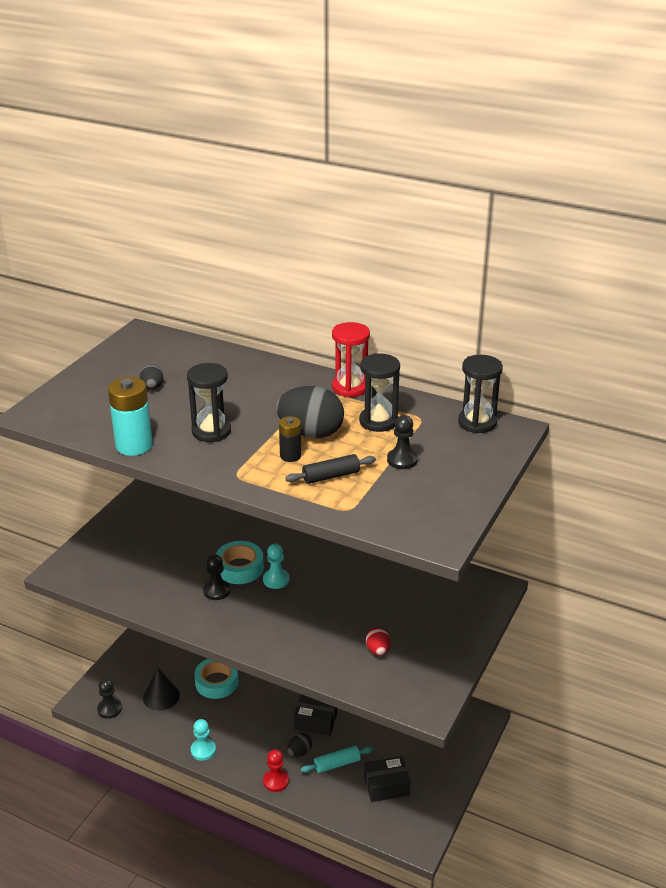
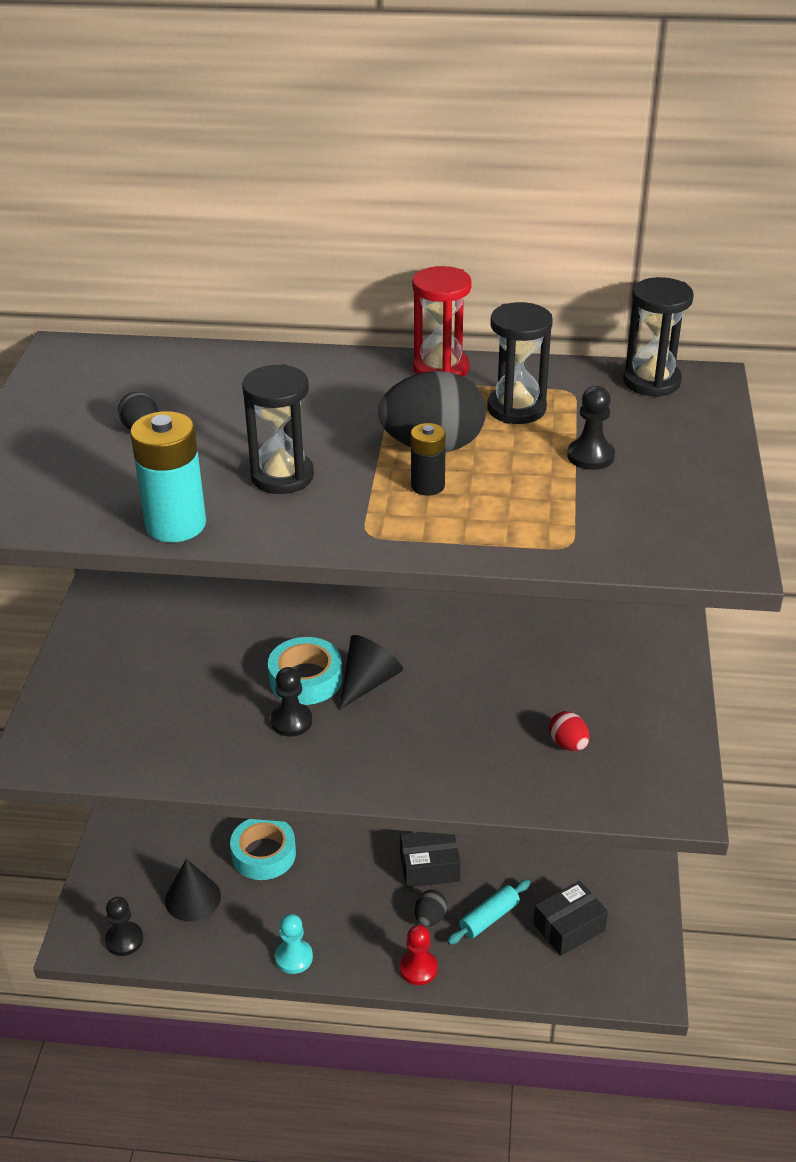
camera: 20 degrees left, 5 degrees up
(276, 580) = (368, 682): turquoise pawn -> black cone
(331, 476) = (508, 502): black rolling pin -> none

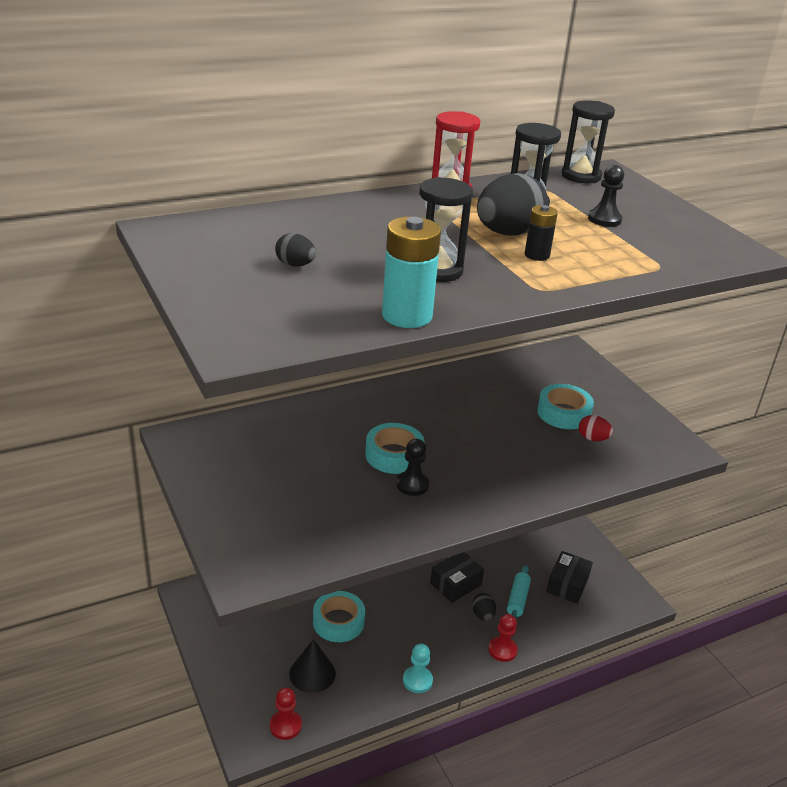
camera: 35 degrees left, 5 degrees down
(124, 940) = (285, 726): black pawn -> red pawn
(368, 682) = (437, 443): black cone -> none
(565, 697) = (563, 413): none -> turquoise tape

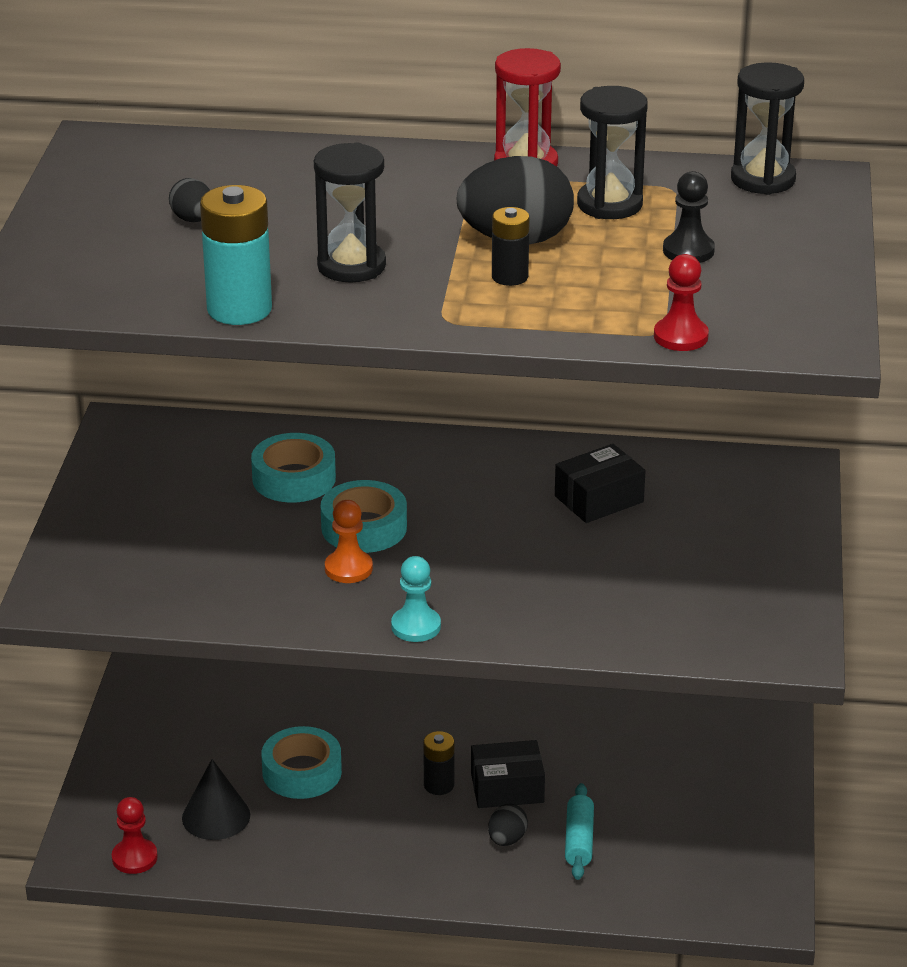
camera: 35 degrees right, 0 degrees up
(412, 484) = (348, 568): black pawn -> orange pawn
(417, 680) = (341, 877): turquoise pawn -> turquoise pawn (416, 626)
(419, 598) = (439, 785): none -> black battery
(502, 650) = (492, 890): red pawn -> red pawn (680, 336)
(517, 599) = (579, 840): turquoise rolling pin -> turquoise rolling pin turned 45 degrees counterclockwise
(563, 413) = (668, 549): turquoise tape -> turquoise tape (294, 478)
(567, 585) = (676, 851): black box -> black box (599, 499)
(593, 438) = (668, 594): red egg -> none

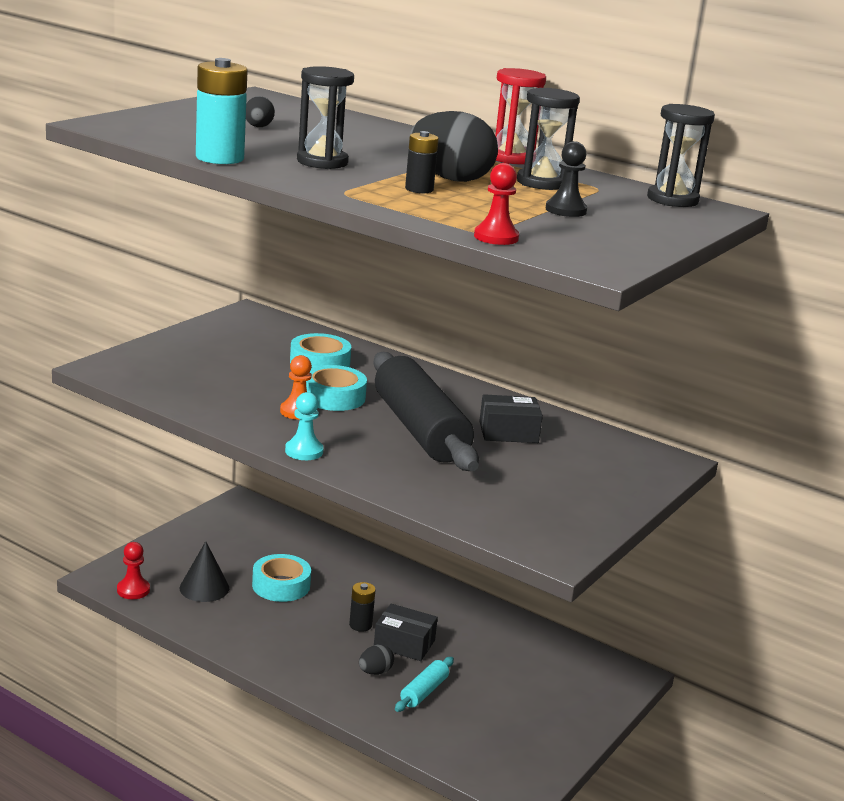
camera: 25 degrees right, 10 degrees down
(505, 537) = (420, 430): none -> black rolling pin

